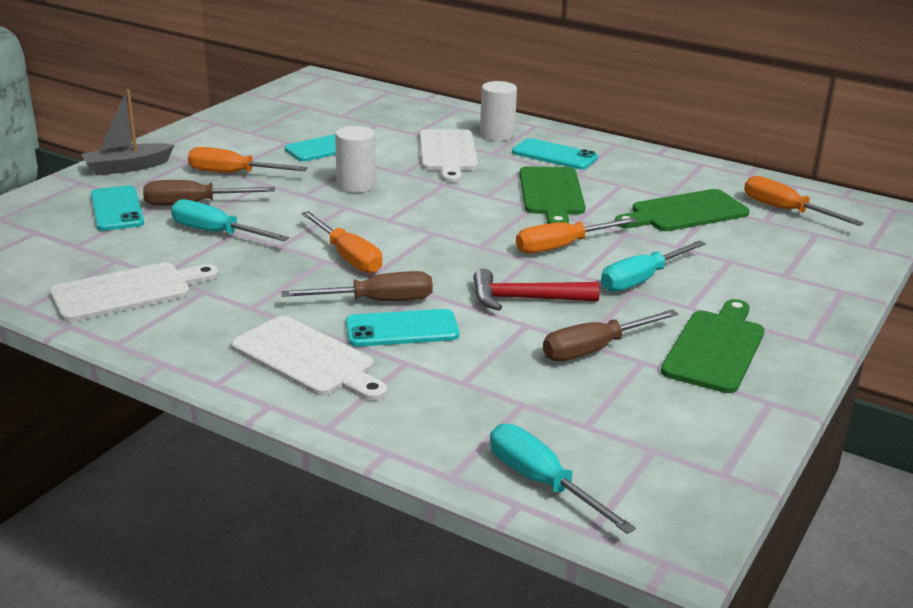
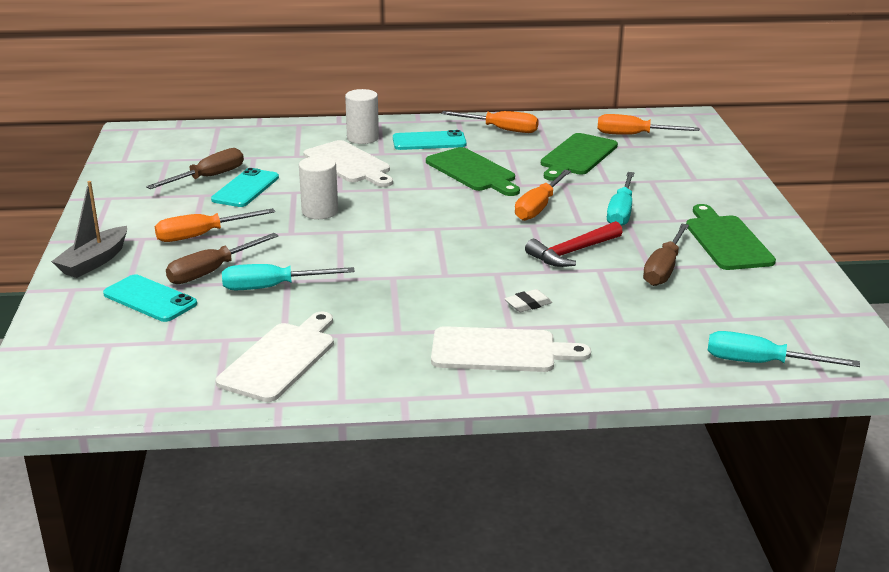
camera: 35 degrees left, 0 degrees up
(348, 257) = (406, 268): orange screwdriver -> orange screwdriver (501, 129)
(376, 301) = (479, 292): brown screwdriver -> brown screwdriver (208, 177)
(402, 329) = (528, 304): turquoise phone -> white eraser

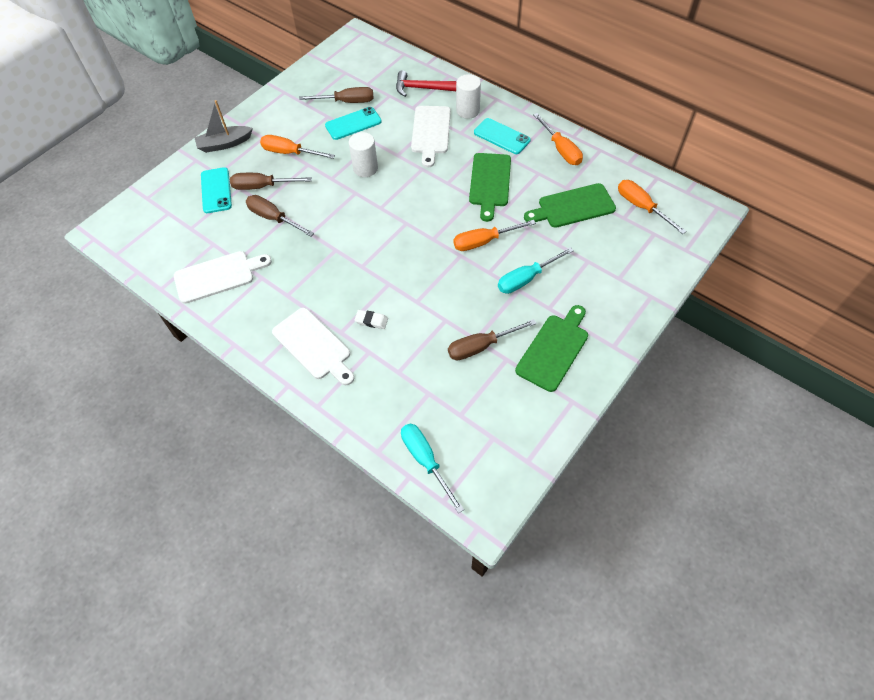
camera: 45 degrees right, 30 degrees up
(272, 287) = (274, 218): turquoise screwdriver -> brown screwdriver
(572, 252) = (450, 295): red hammer -> red hammer (421, 88)

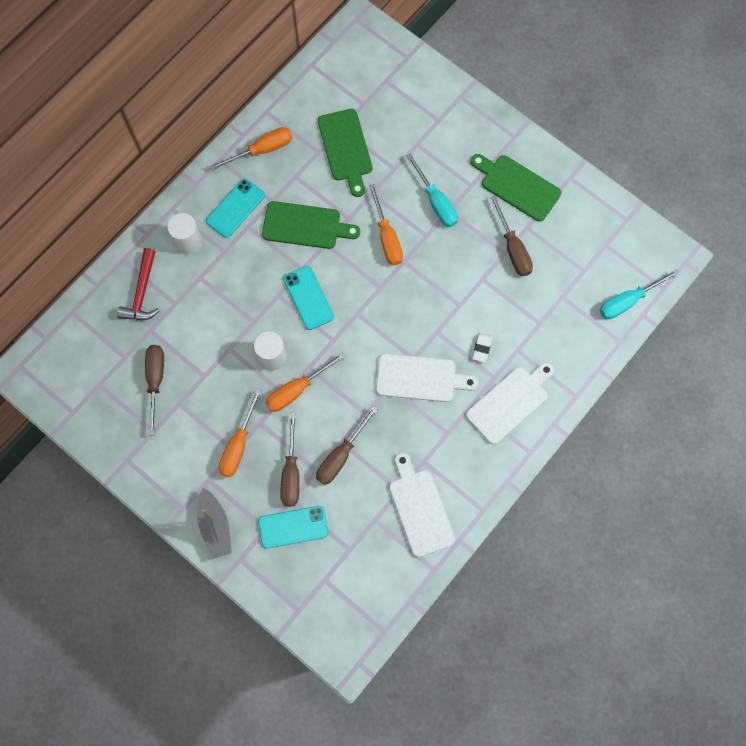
camera: 90 degrees left, 15 degrees up
(353, 123) = (196, 372): turquoise phone -> turquoise phone (308, 298)
(431, 132) = (221, 284): white cutting board -> white cutting board (420, 378)
(641, 207) = (351, 86): orange screwdriver -> orange screwdriver (297, 390)

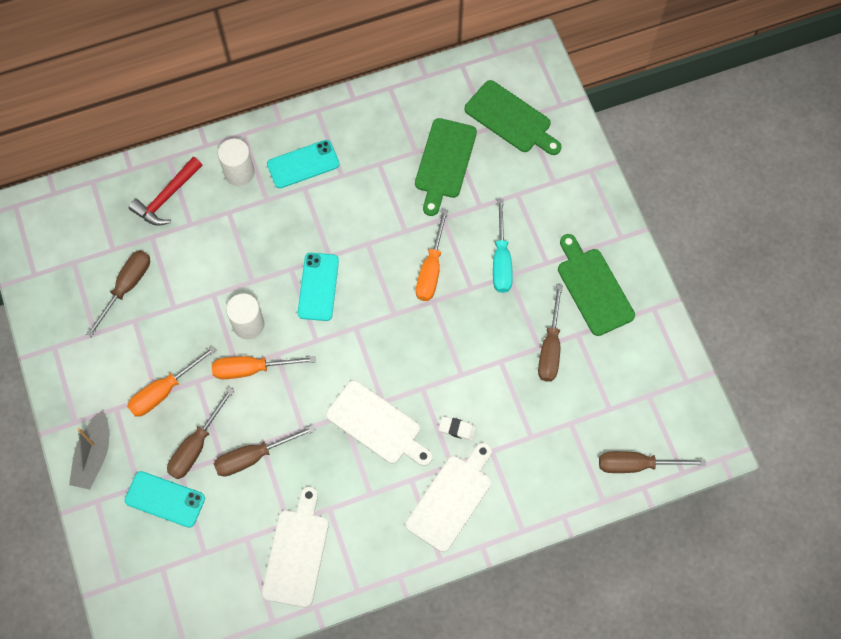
camera: 30 degrees right, 5 degrees down
(262, 150) = (363, 122): orange screwdriver -> none
(305, 226) = (359, 216): green cutting board -> green cutting board (511, 119)
(482, 348) = (457, 429): white eraser -> white eraser turned 60 degrees clockwise
(509, 402) = (451, 499): white cutting board -> white cutting board turned 45 degrees counterclockwise
(628, 301) = (637, 465): turquoise screwdriver -> brown screwdriver

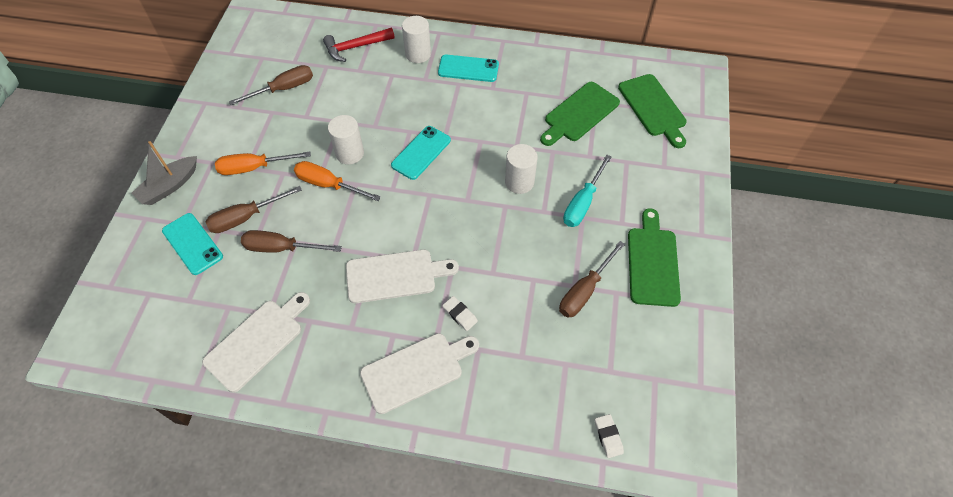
camera: 30 degrees right, 10 degrees down
(377, 425) = (395, 276): white cutting board -> white cutting board turned 75 degrees counterclockwise
(431, 269) = (519, 182): orange screwdriver -> white cylinder
(637, 465) = (608, 436): brown screwdriver -> white eraser

